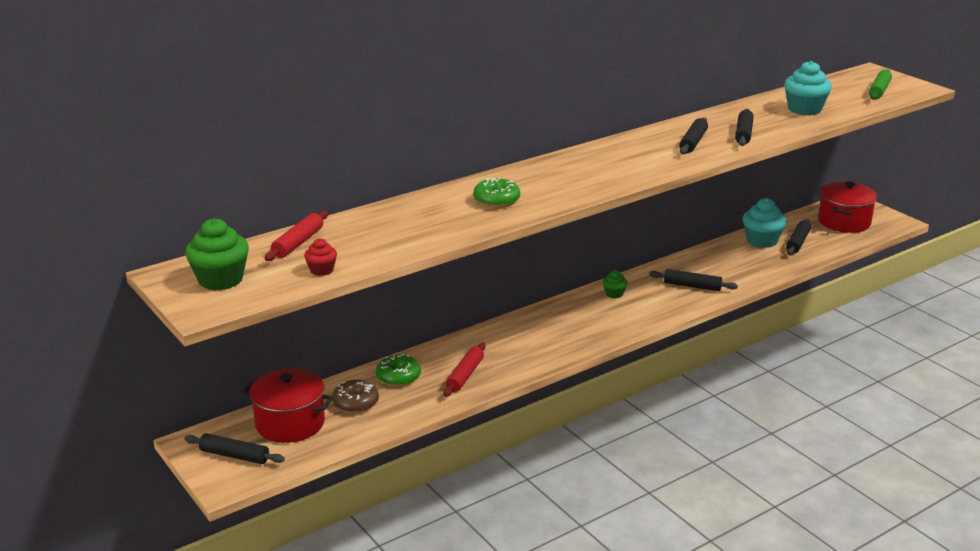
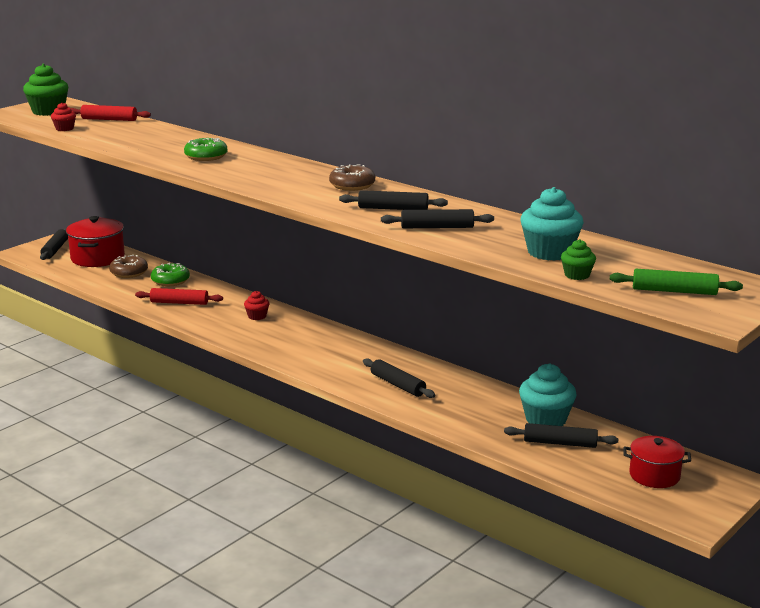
camera: 75 degrees right, 5 degrees down
(522, 334) = (257, 316): none -> red cupcake
(614, 294) = (357, 348): green cupcake -> green cupcake (577, 275)
(623, 149) = (352, 185): none -> brown donut
(692, 286) = (397, 385): black rolling pin -> black rolling pin turned 45 degrees counterclockwise
(844, 222) = (654, 475): red pot -> red pot, size x0.65

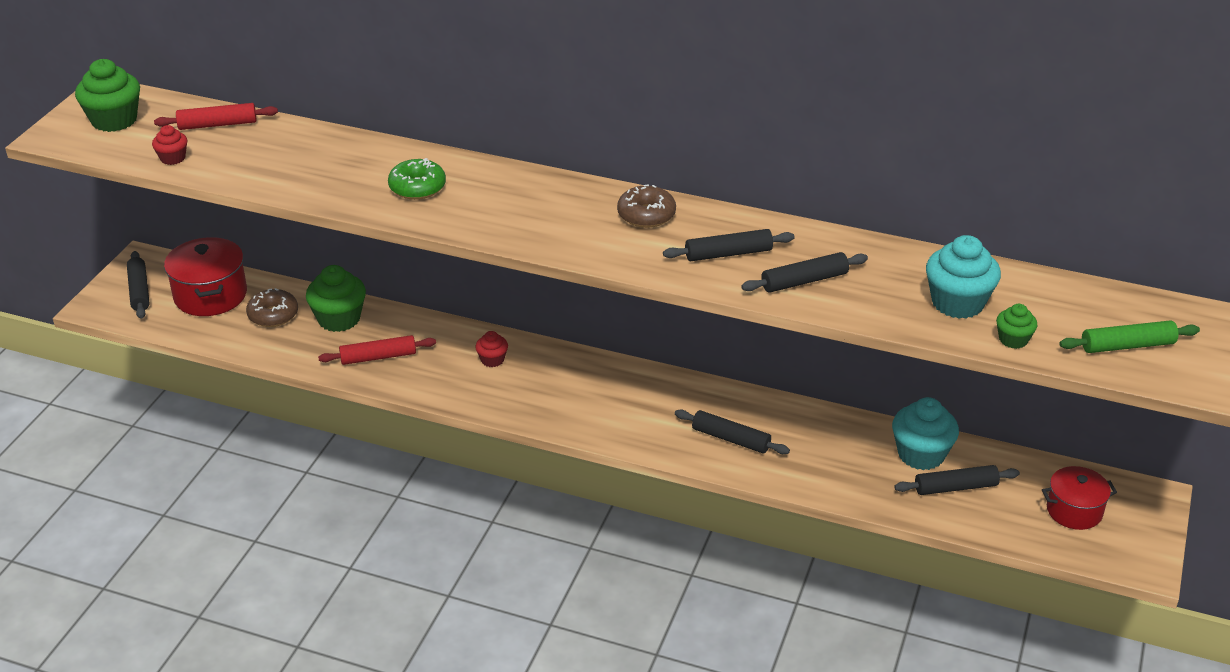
camera: 20 degrees left, 15 degrees up
(170, 281) = (339, 319): green donut -> green cupcake

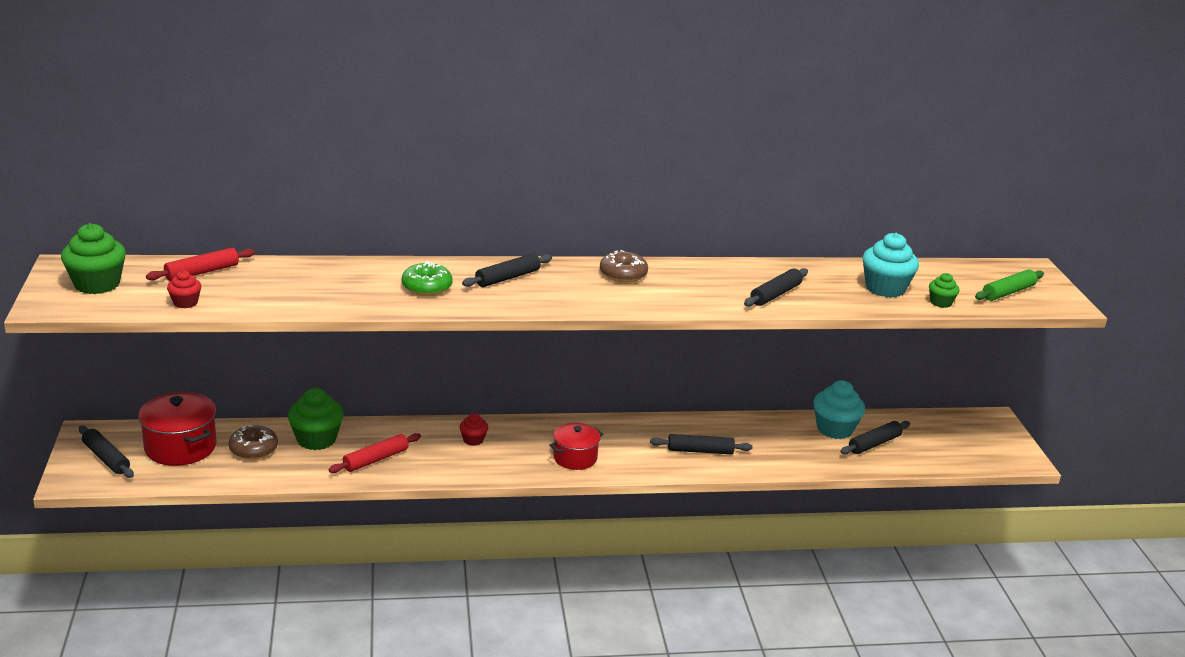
camera: 30 degrees left, 10 degrees down
(728, 254) = (707, 288): black rolling pin -> black rolling pin (508, 278)
(1074, 511) = (957, 439): red pot -> red pot (575, 458)

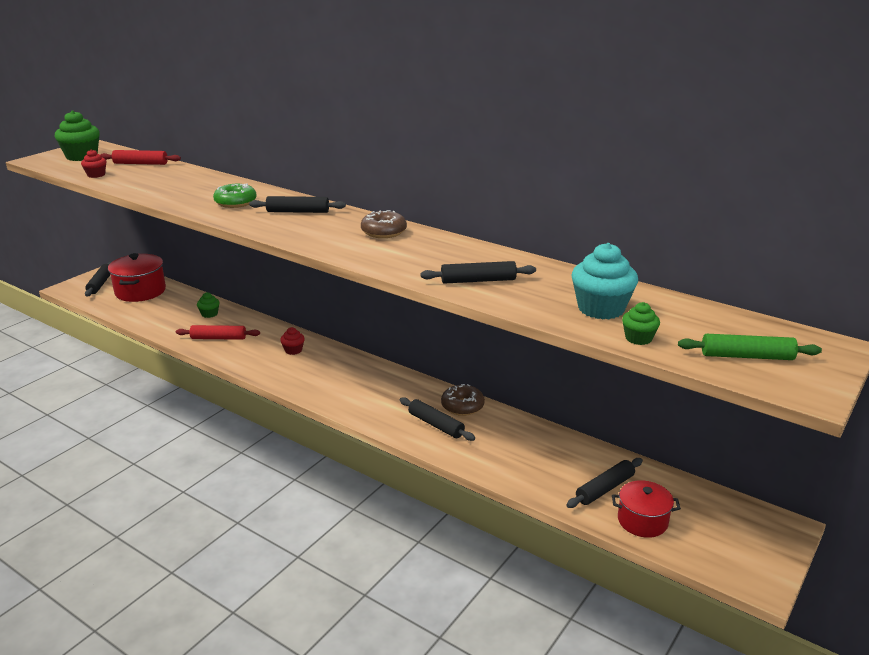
camera: 45 degrees right, 0 degrees up
(253, 449) = (170, 306): brown donut -> brown donut (462, 406)
(316, 439) = (209, 314): green cupcake -> green cupcake, size x0.53
(575, 458) = (336, 389): red pot -> red pot (642, 521)
(834, 429) = (585, 460): turquoise cupcake -> none
(874, 444) = (604, 489): black rolling pin -> black rolling pin turned 45 degrees counterclockwise

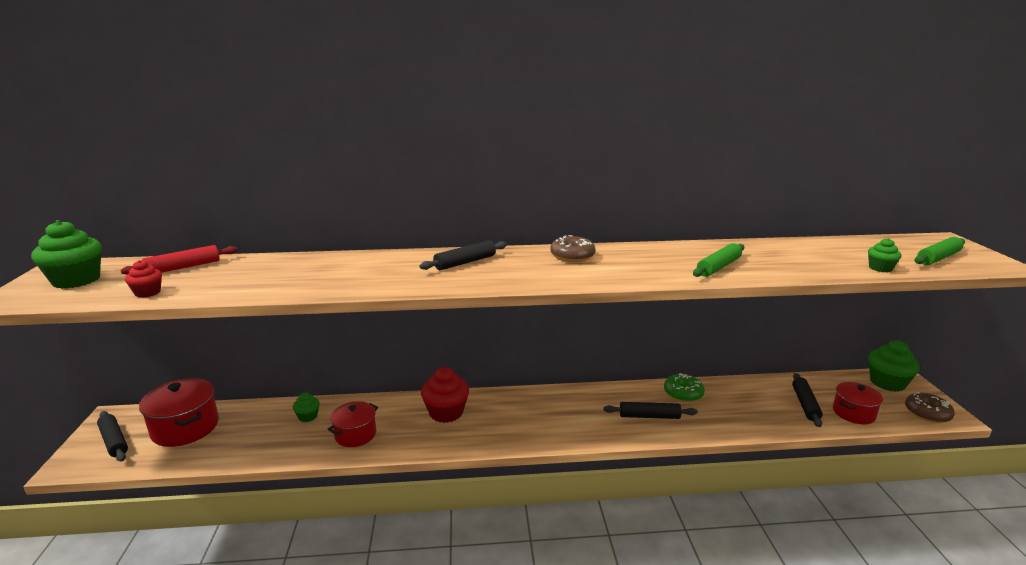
camera: 40 degrees left, 5 degrees down
(218, 338) = (355, 434): red rolling pin -> red pot
(235, 202) = (387, 272): green donut -> green donut (683, 393)
(293, 350) = (446, 412): red cupcake -> red cupcake, size x1.87
(462, 406) = (641, 393): brown donut -> brown donut (927, 413)
(478, 280) = (718, 267): black rolling pin -> green rolling pin
(601, 309) = (820, 259): turquoise cupcake -> none
(751, 521) = (887, 383): none -> green cupcake

